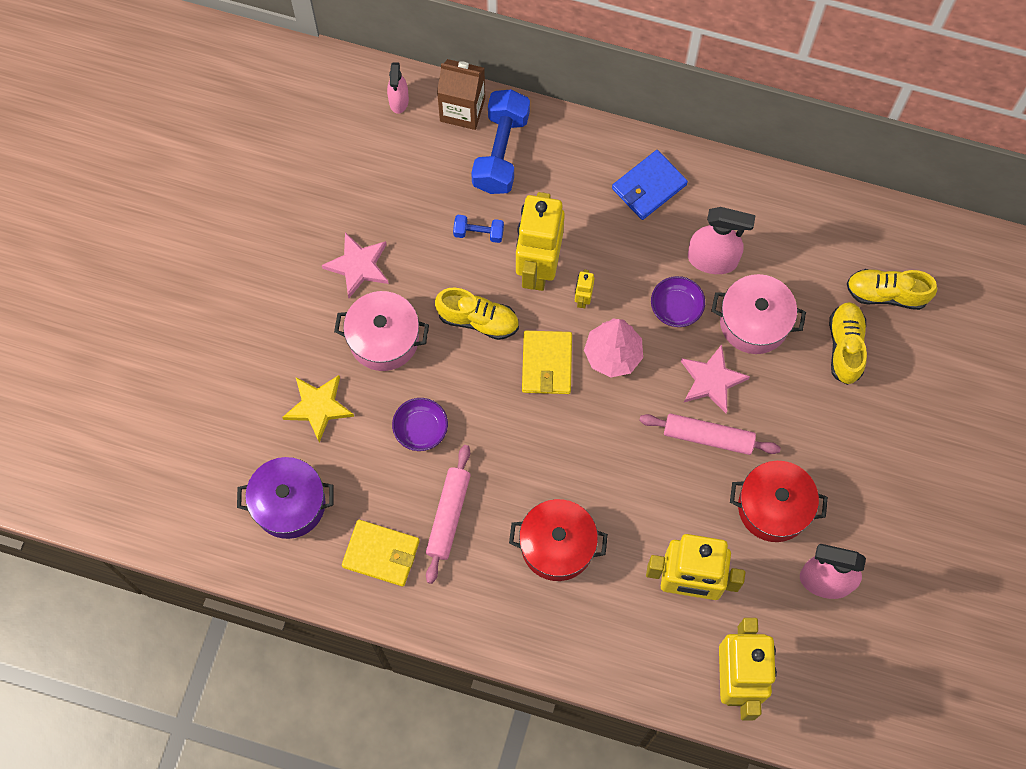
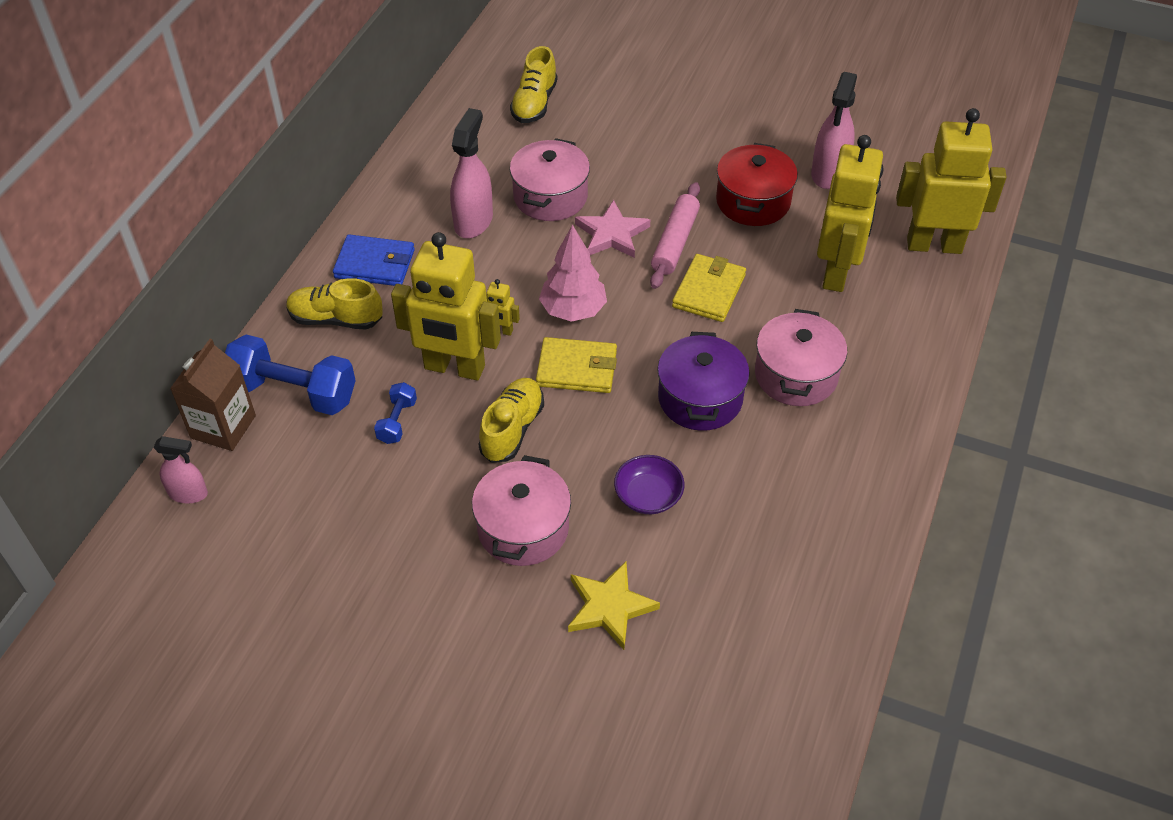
camera: 85 degrees left, 20 degrees down
(289, 504) = (743, 647): purple pot -> purple pot (700, 398)
(358, 266) = (416, 551): pink star -> none
(381, 554) = (809, 546): yellow wallet -> yellow wallet (709, 291)
(448, 516) = (760, 474): pink rolling pin -> none
(557, 545) = (796, 375): red pot -> pink pot
(649, 187) = (375, 264): blue wallet -> blue wallet turned 45 degrees counterclockwise
(676, 307) = (524, 254): purple bowl -> none
(845, 347) = (586, 136): yellow shoe -> yellow shoe (336, 319)

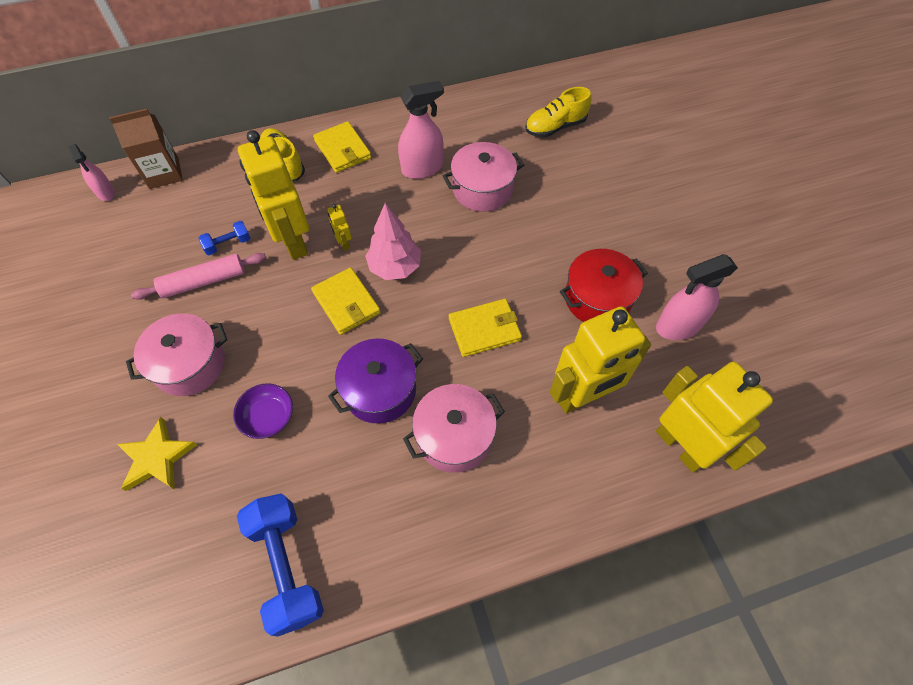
camera: 50 degrees right, 10 degrees up
(293, 392) = (213, 184): blue dumbbell -> blue dumbbell (287, 566)
(375, 264) = (343, 149): blue wallet -> yellow wallet
(512, 429) = (267, 304): yellow shoe -> none
(611, 234) = (482, 241): pink star -> none
(675, 242) = (510, 280): pink rolling pin -> pink rolling pin (204, 282)

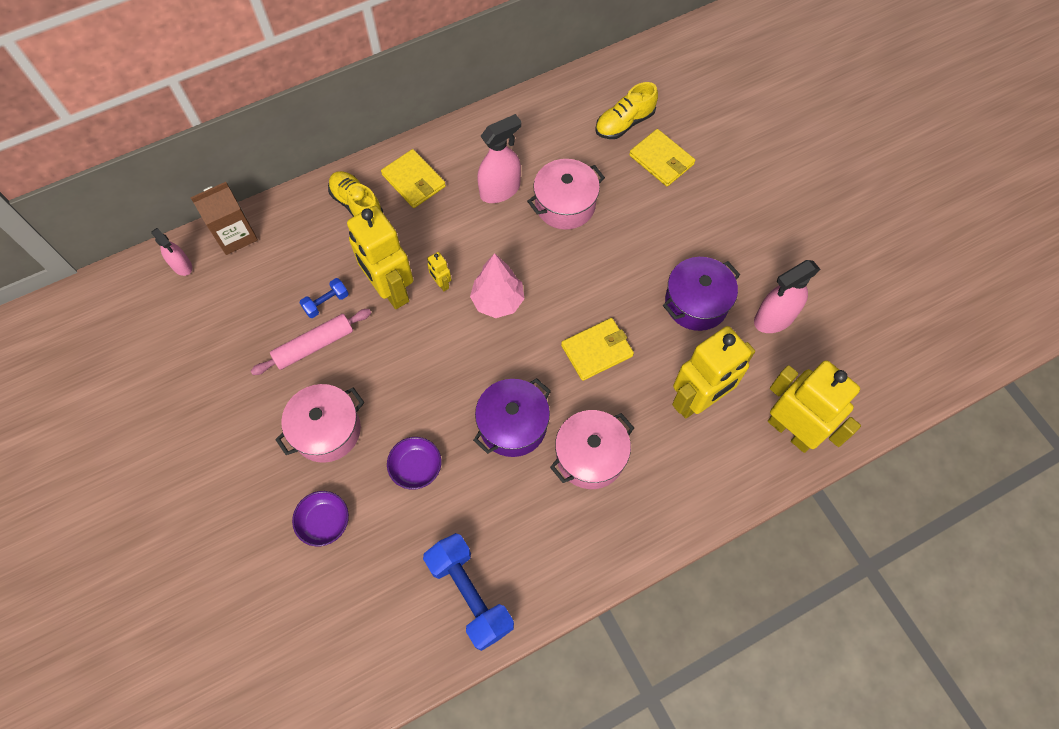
camera: 10 degrees left, 5 degrees up
(157, 457) = (324, 522): yellow star -> purple bowl
(346, 303) = (460, 345): yellow wallet -> yellow wallet (661, 160)
(597, 298) = (696, 303): red pot -> purple pot

